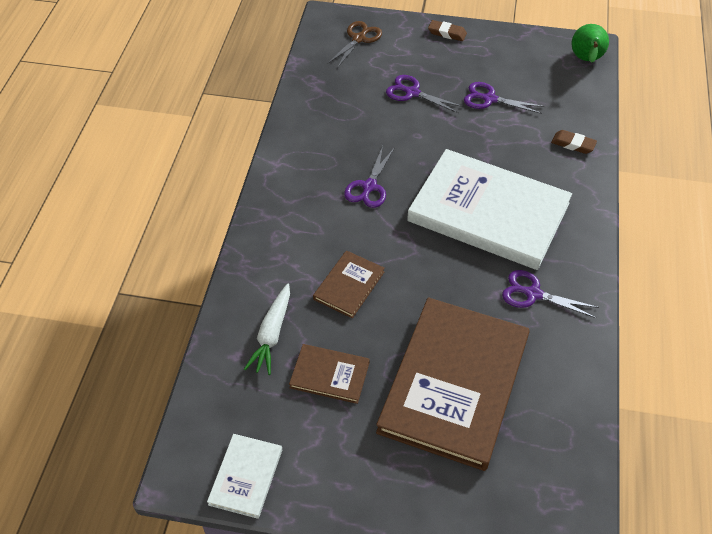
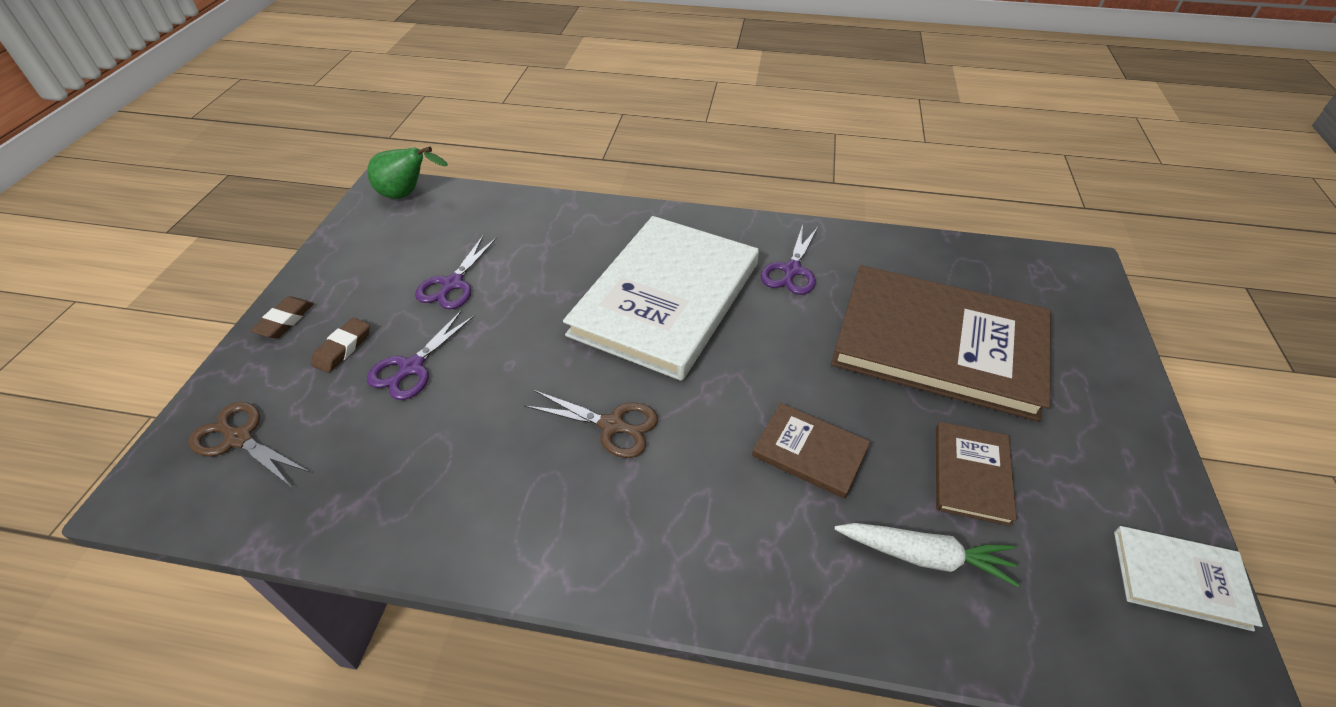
camera: 90 degrees left, 5 degrees down
(369, 186) = (612, 425): purple scissors -> brown scissors
(573, 144) = (555, 219): brown eraser -> brown eraser (343, 348)

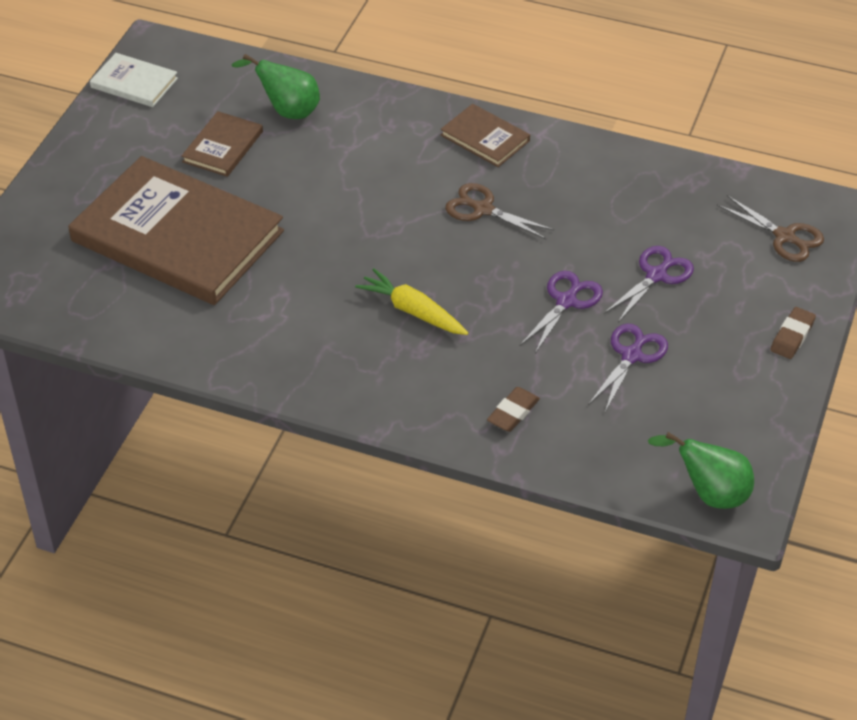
camera: 170 degrees left, 0 degrees up
(343, 348) = (725, 301): brown eraser -> brown eraser (513, 412)
(666, 298) = (412, 311): white book -> yellow carrot
(791, 270) = (273, 326): purple scissors -> purple scissors (566, 301)
(810, 452) = (333, 174): brown book -> brown book (485, 138)
(924, 556) = (287, 111): white carrot -> green pear

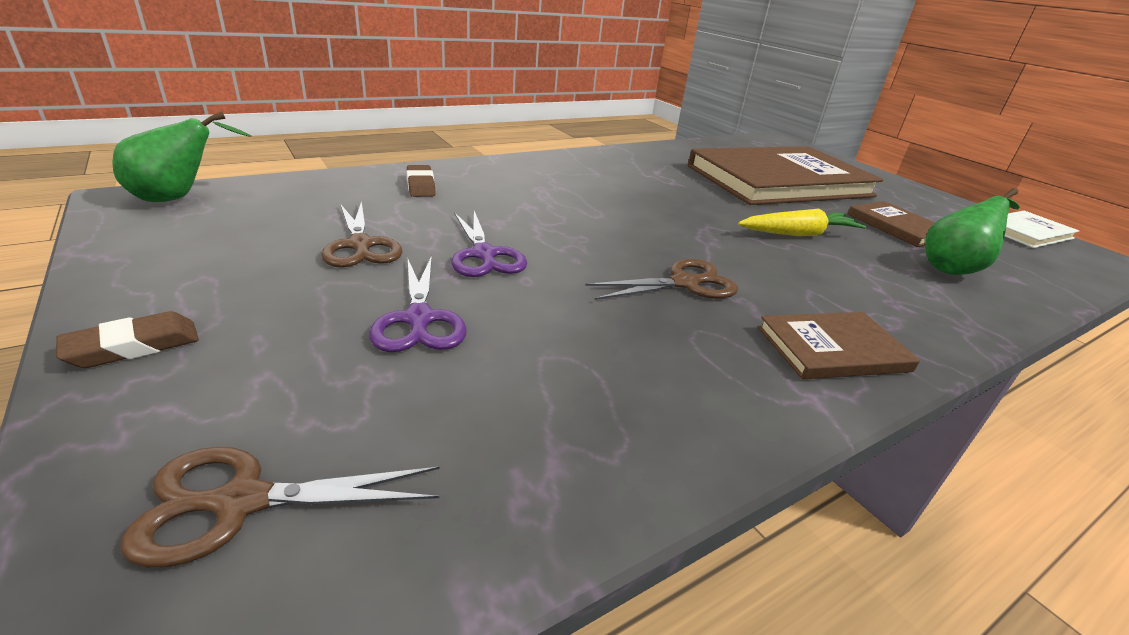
camera: 125 degrees right, 15 degrees down
(412, 311) = (586, 203): yellow carrot -> yellow carrot (798, 234)
(631, 356) = (360, 245): purple scissors -> brown scissors
(792, 336) = (134, 346): brown eraser -> brown eraser turned 75 degrees clockwise

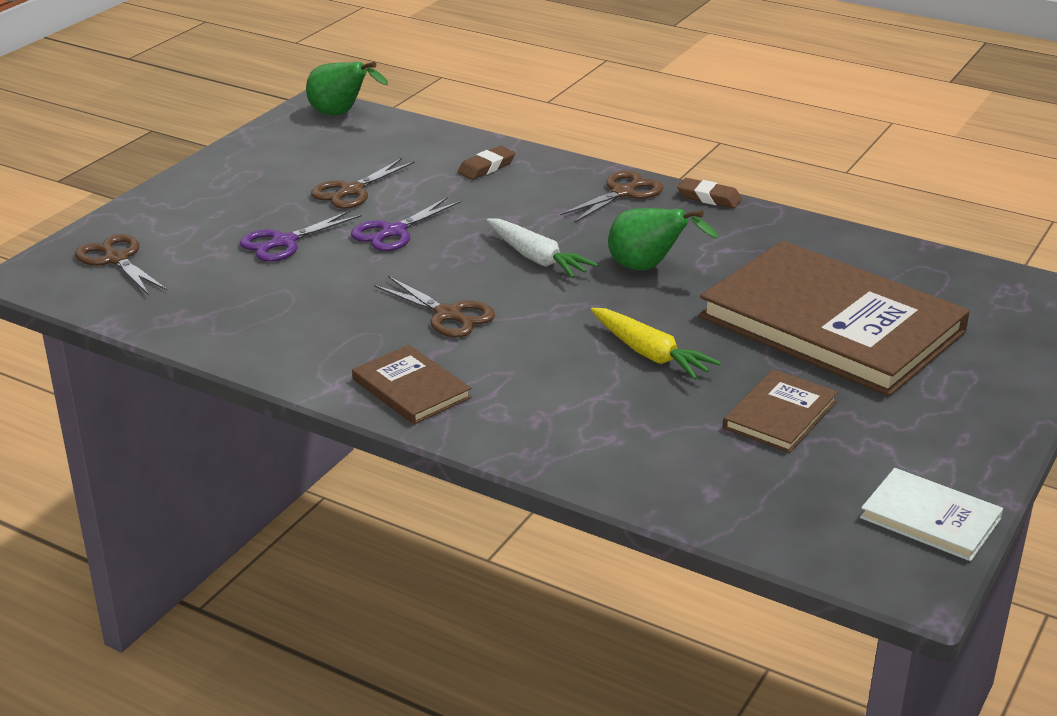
camera: 65 degrees right, 0 degrees up
(134, 346) = (184, 190): brown eraser -> brown eraser (709, 198)
(538, 167) = (623, 193): none -> brown scissors
(611, 220) = (537, 258): none -> white carrot
(953, 268) = (685, 451): green pear -> green pear (648, 268)

